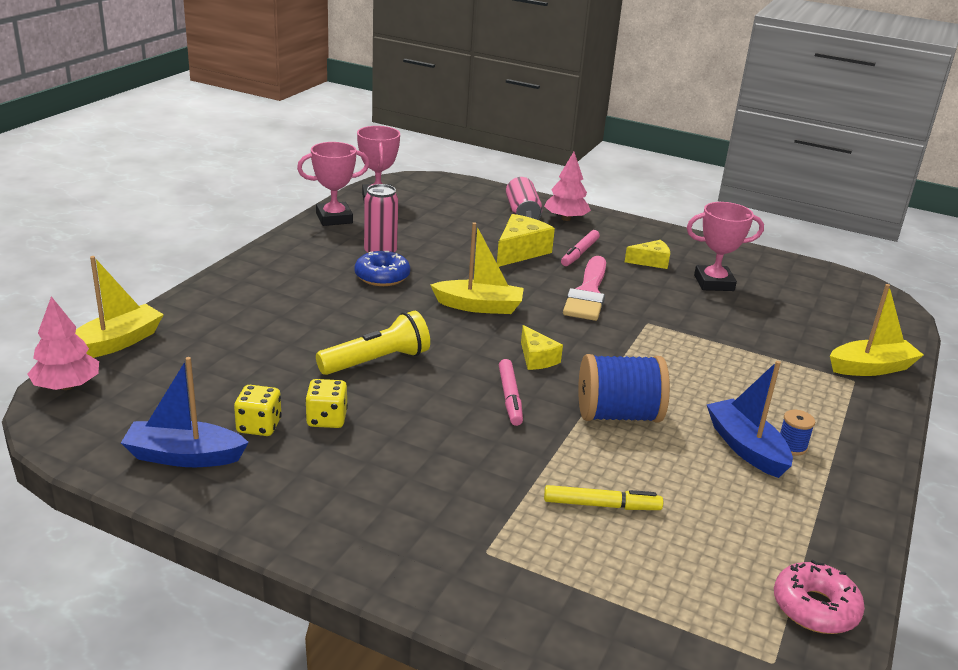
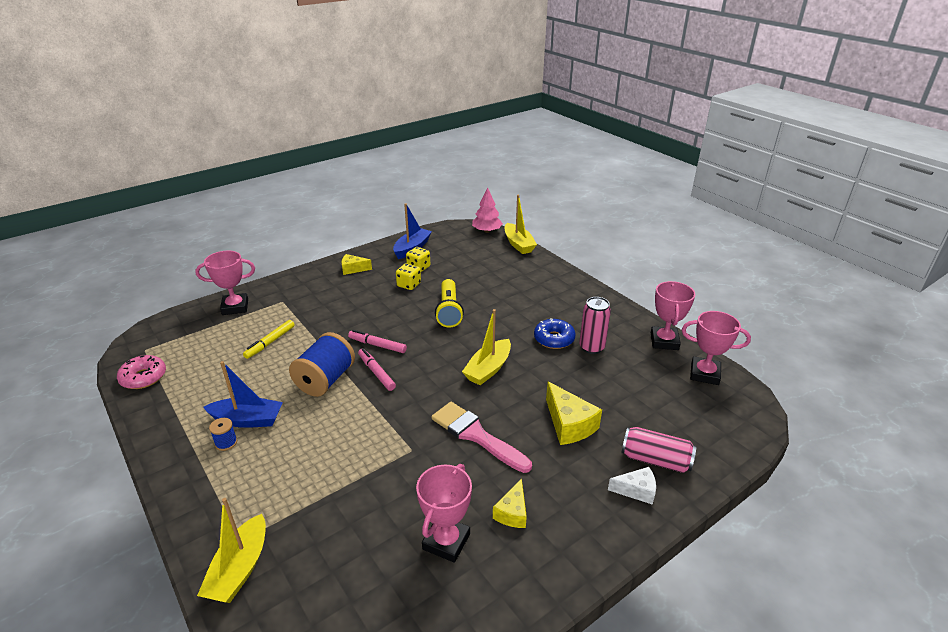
camera: 120 degrees right, 5 degrees up
(537, 358) = (407, 371): yellow cheese -> yellow cheese (353, 269)
(556, 610) = (235, 307): none -> pink trophy
(566, 218) = (636, 490): pink tree -> white cheese
(579, 253) = (551, 464): pink marker -> pink marker (376, 372)

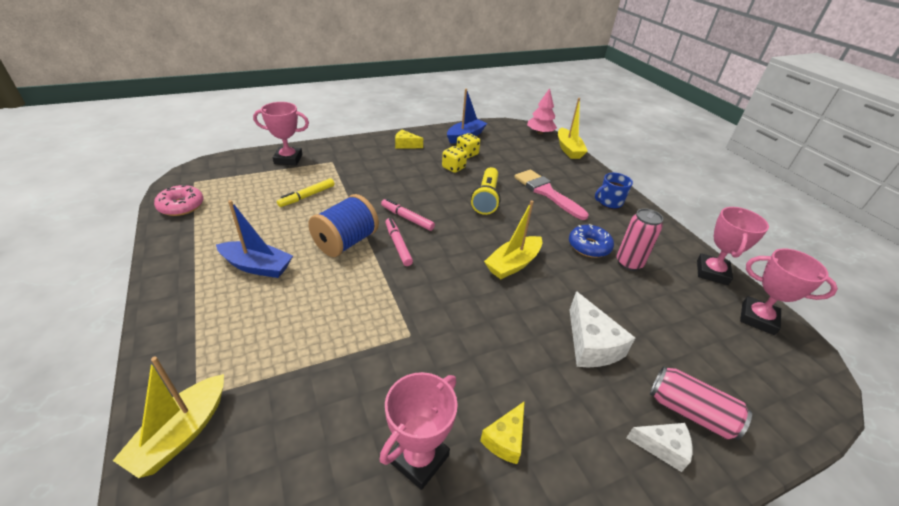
camera: 10 degrees right, 5 degrees up
(226, 443) = (227, 285): blue spool -> none
(476, 435) = (484, 334): pink brush -> pink brush (546, 192)
(566, 292) = (609, 202): none -> blue mug
(569, 424) = (591, 344): yellow cheese -> white cheese

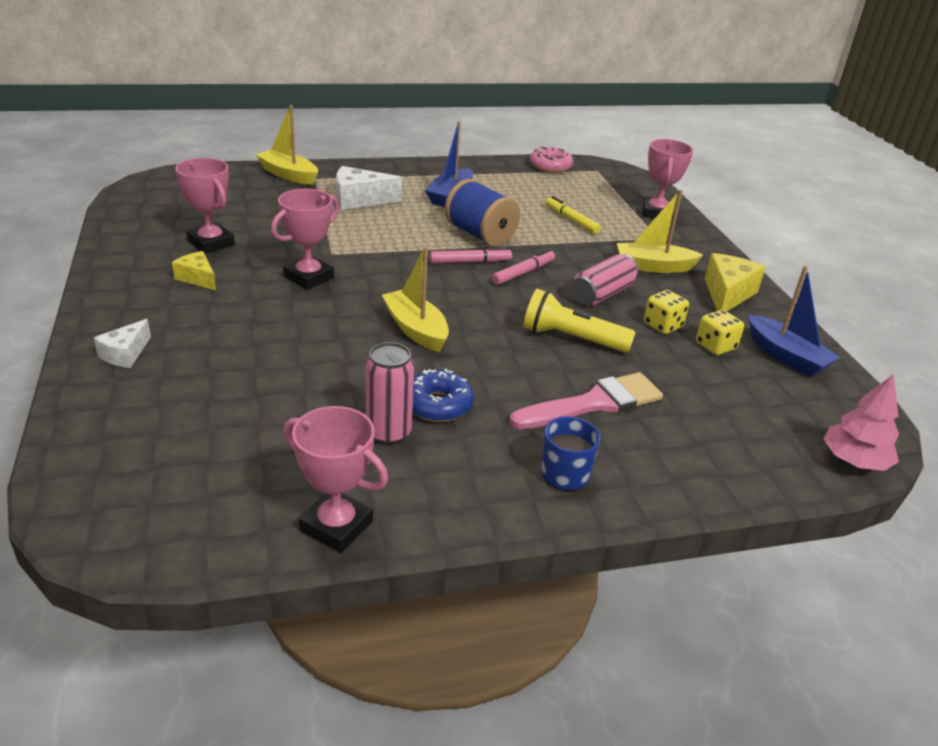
camera: 100 degrees right, 5 degrees down
(406, 145) = (727, 294): yellow cheese -> yellow cheese, size x1.61
(568, 149) = (782, 484): yellow boat -> yellow boat (653, 267)
(591, 344) = (263, 350): white cheese -> white cheese (359, 200)
(690, 412) = (141, 387): pink can -> pink can (602, 294)
(757, 318) = (218, 527): pink trophy -> pink trophy (308, 277)

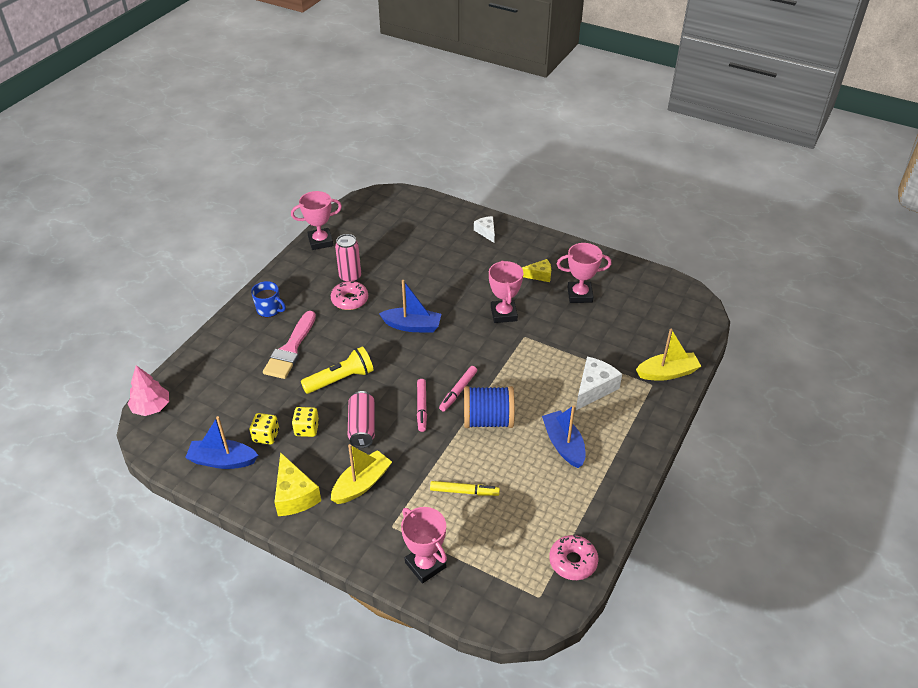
camera: 135 degrees right, 10 degrees up
(416, 329) = (412, 326): yellow boat -> blue boat
(438, 405) = (350, 300): blue donut -> pink donut

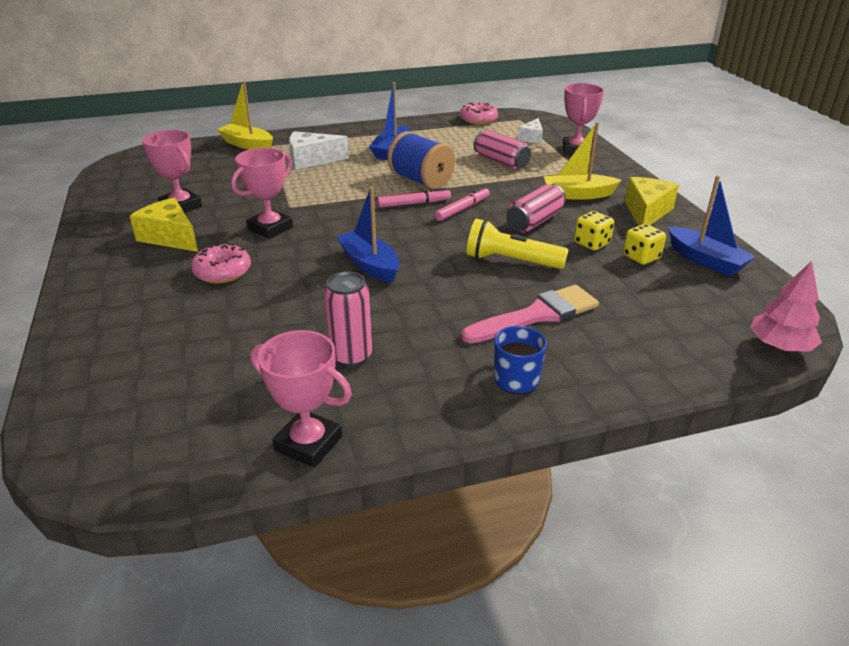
camera: 135 degrees left, 10 degrees down
(350, 300) = (394, 328): pink donut -> pink donut (222, 272)
(464, 492) = (501, 162): yellow marker -> pink can
(486, 232) = (106, 307): white cheese -> white cheese (532, 138)
(539, 275) = (170, 237): yellow cheese -> yellow cheese, size x1.61

